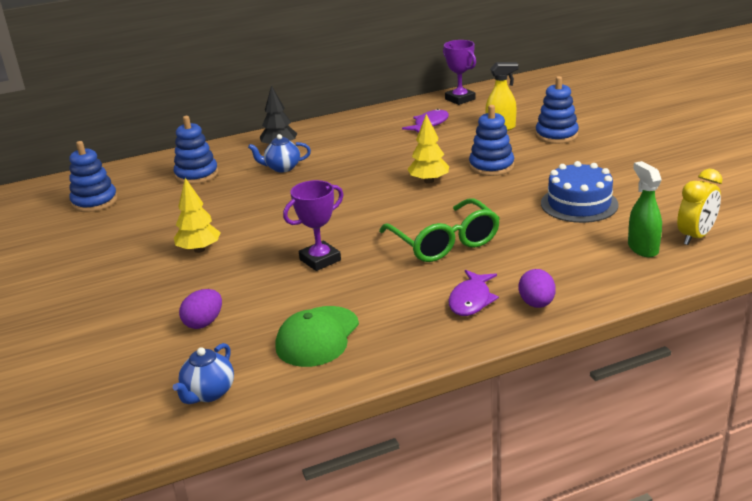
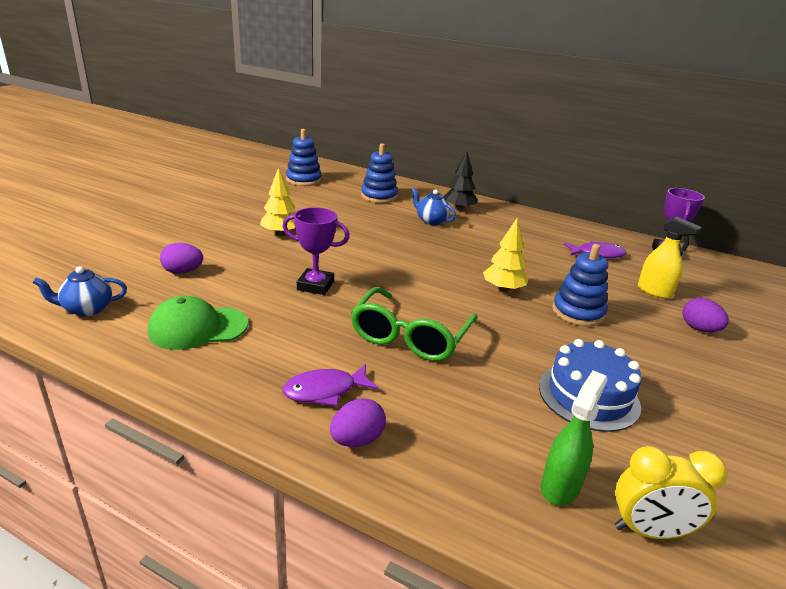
camera: 45 degrees right, 0 degrees up
(556, 135) = (699, 329): blue stacking toy -> purple egg

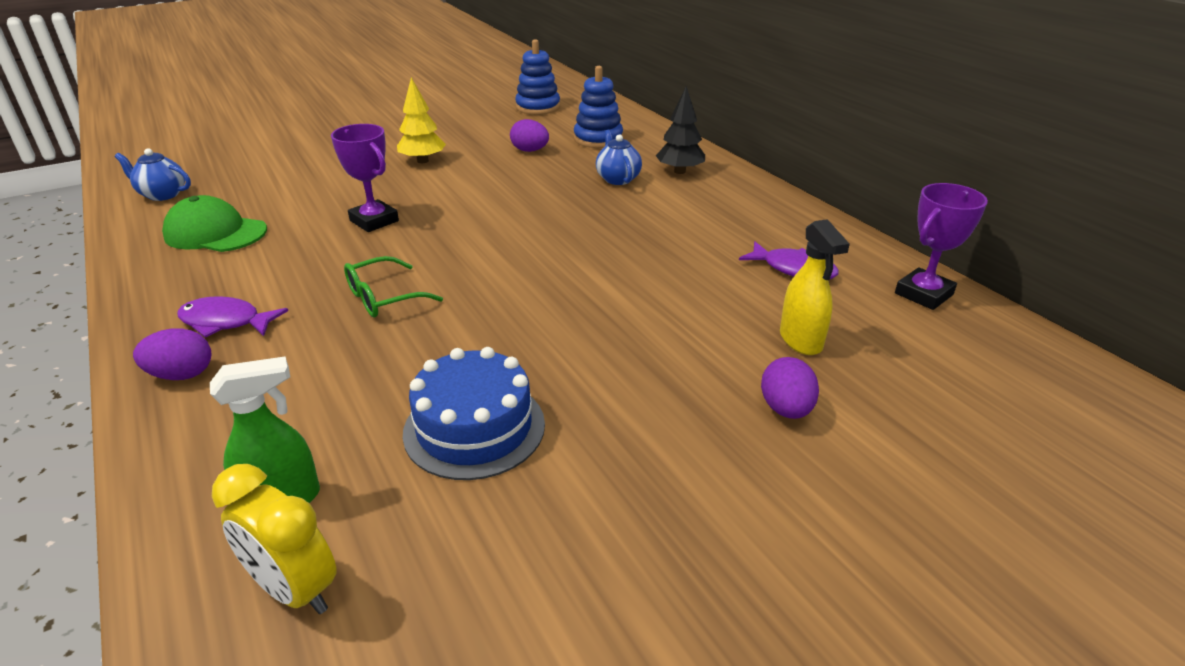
camera: 35 degrees right, 5 degrees up
(183, 272) = (279, 179): purple egg -> purple egg (530, 151)
(410, 337) = (383, 298): green glasses -> green glasses, size x0.61
(503, 289) = (576, 278): yellow tree -> none
(578, 312) = (630, 332): blue stacking toy -> none

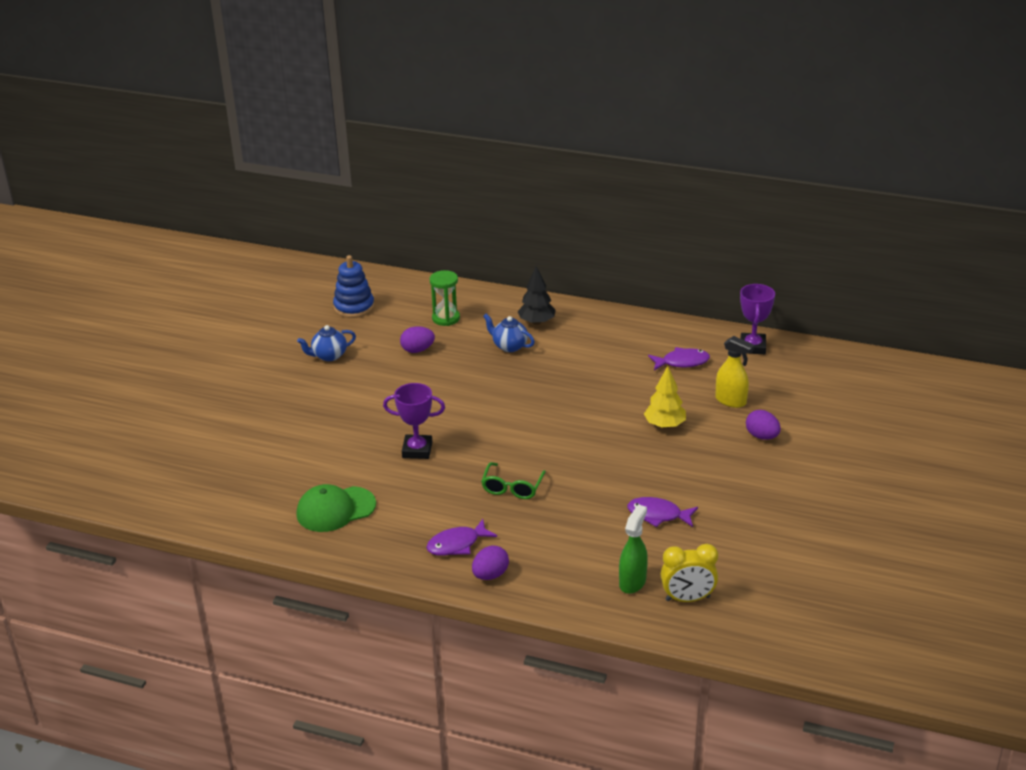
camera: 40 degrees left, 0 degrees up
(162, 195) = (234, 508): blue teapot -> blue teapot (329, 356)
(422, 161) = (361, 393): yellow tree -> yellow tree (664, 425)
(474, 428) = (658, 515): blue cake -> purple fish
(598, 139) = (446, 318): blue stacking toy -> green hourglass

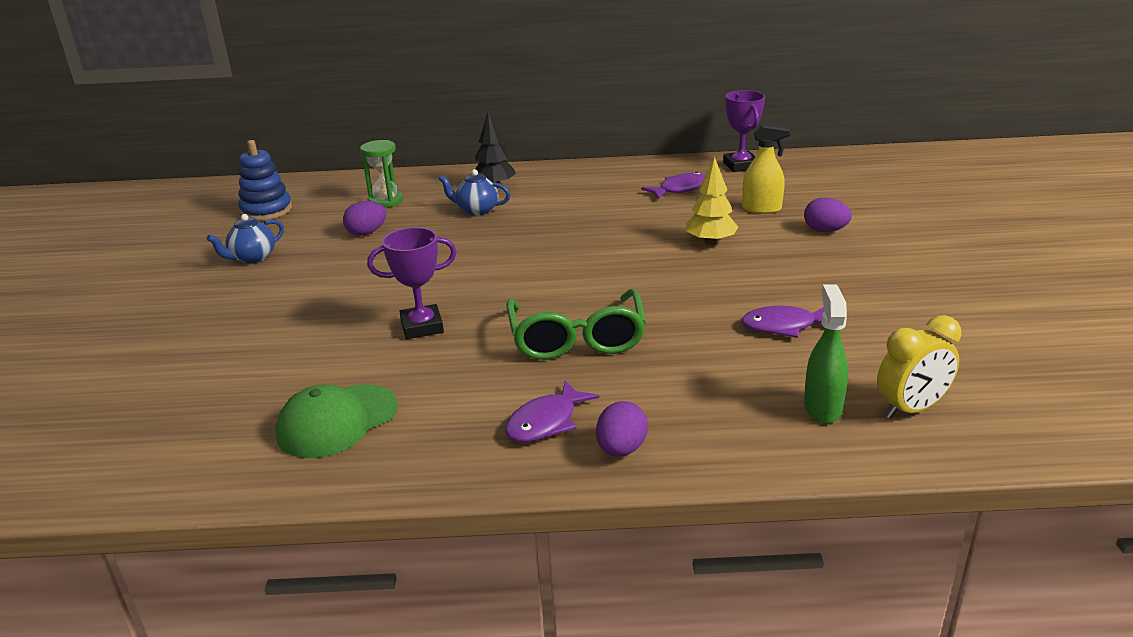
camera: 20 degrees left, 5 degrees down
(512, 488) = (577, 339): green glasses -> green glasses, size x1.63

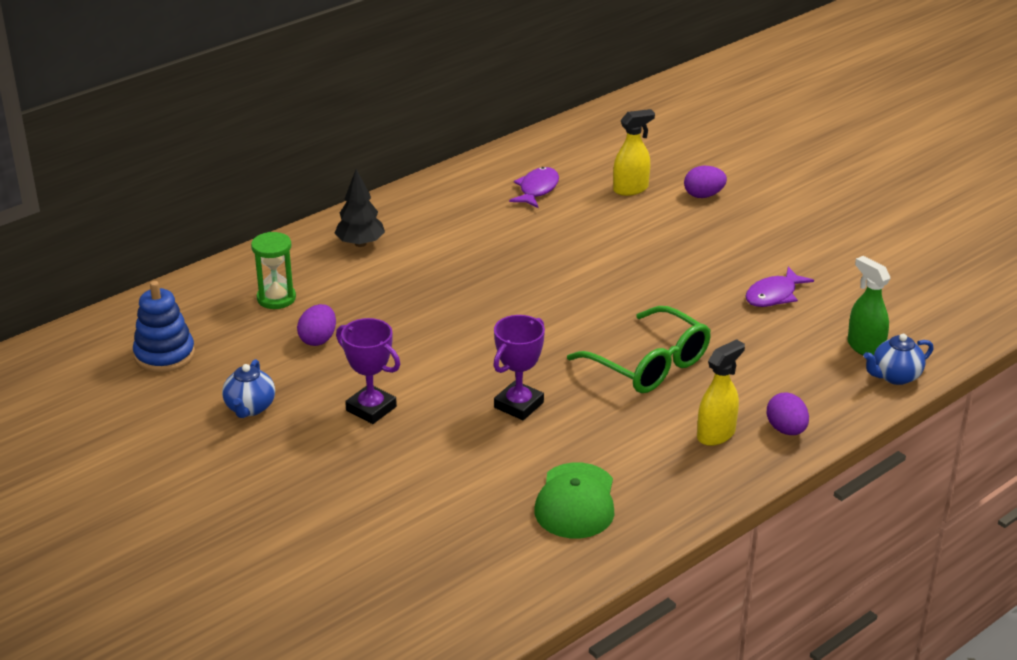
camera: 40 degrees left, 5 degrees up
(477, 210) = (386, 277): blue teapot -> blue teapot (895, 376)
(546, 422) = (716, 434): purple fish -> yellow spray bottle
(710, 242) = (632, 238): yellow tree -> none
(740, 166) = (555, 144): purple trophy -> purple trophy (371, 409)
(911, 409) = (913, 326): yellow clock -> none

